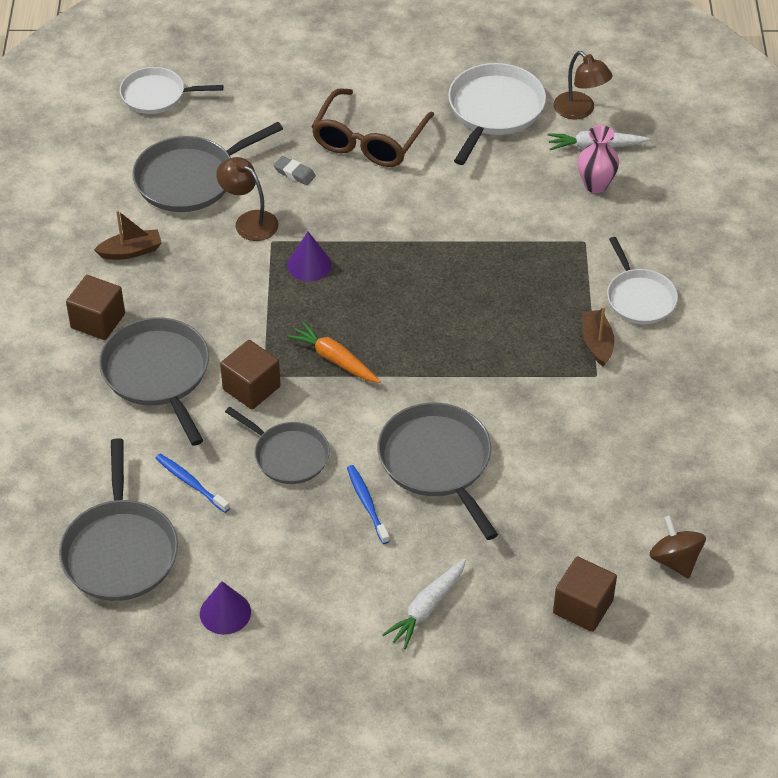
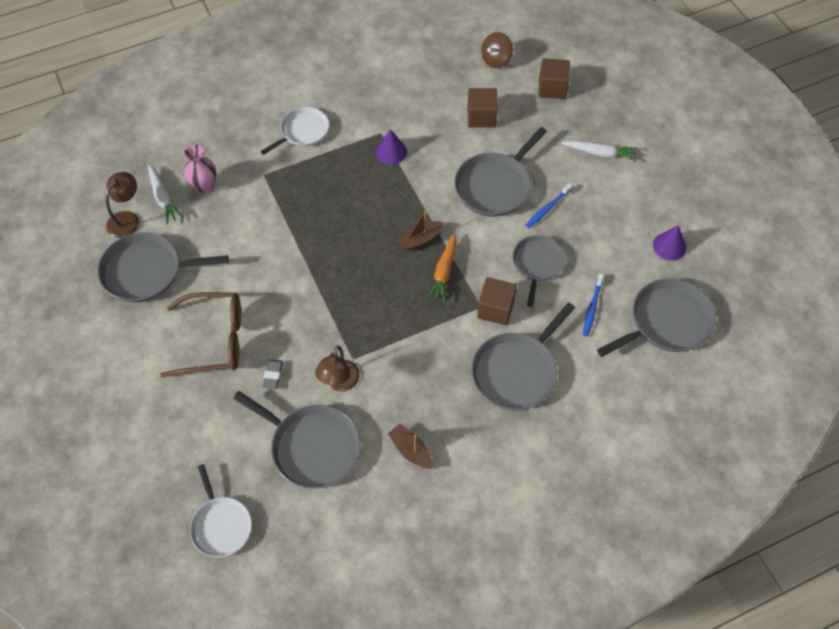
camera: 115 degrees left, 10 degrees up
(98, 321) = (491, 437): brown cube -> brown cube (481, 117)
(309, 265) = (365, 324): purple cone -> purple cone (391, 151)
(494, 110) = (146, 272): white pan -> grey pan
(597, 343) = (353, 140): brown boat -> brown boat (420, 240)

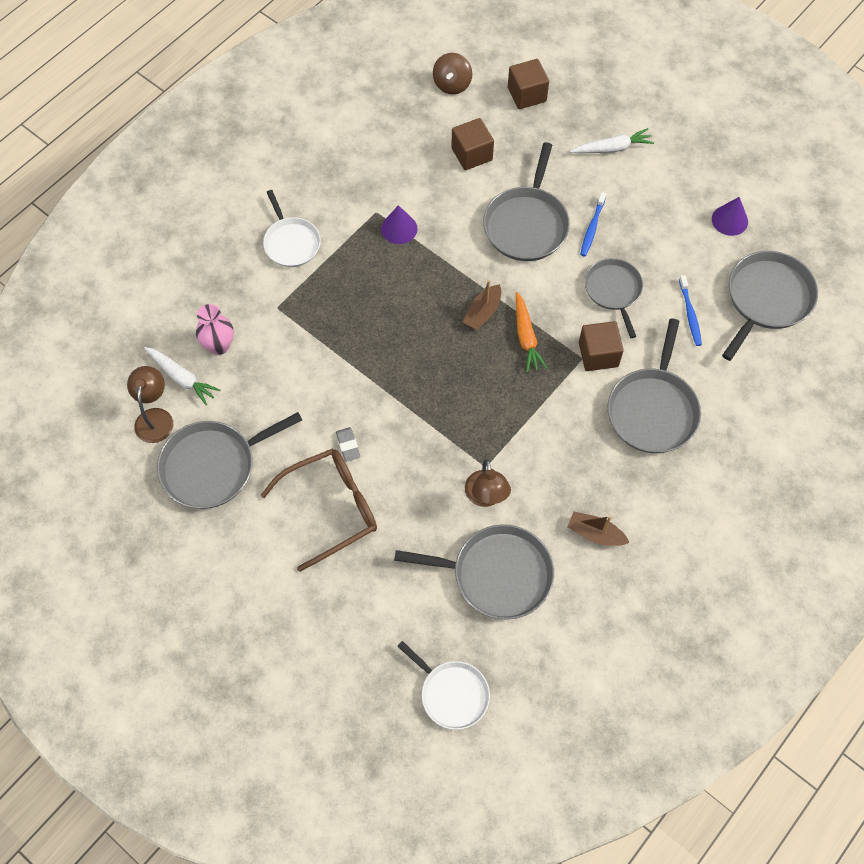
camera: 25 degrees left, 5 degrees up
(273, 375) = (414, 518): grey eraser -> grey eraser (348, 445)
(302, 131) = (291, 242): white pan -> white pan turned 135 degrees clockwise

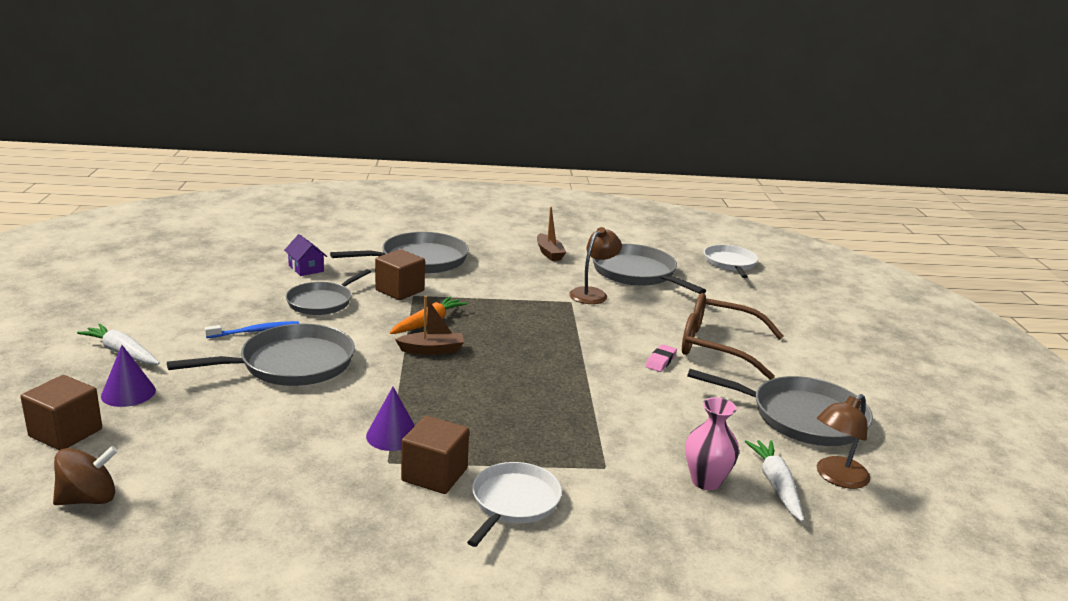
camera: 135 degrees left, 40 degrees down
(348, 445) = (660, 361): grey eraser -> pink eraser
(472, 154) = (218, 433): brown cube -> brown cube (434, 475)
(690, 314) = (306, 268): blue toothbrush -> purple house
(729, 220) = (172, 277): purple cone -> purple cone (128, 393)
(766, 299) = (251, 247): grey pan -> none

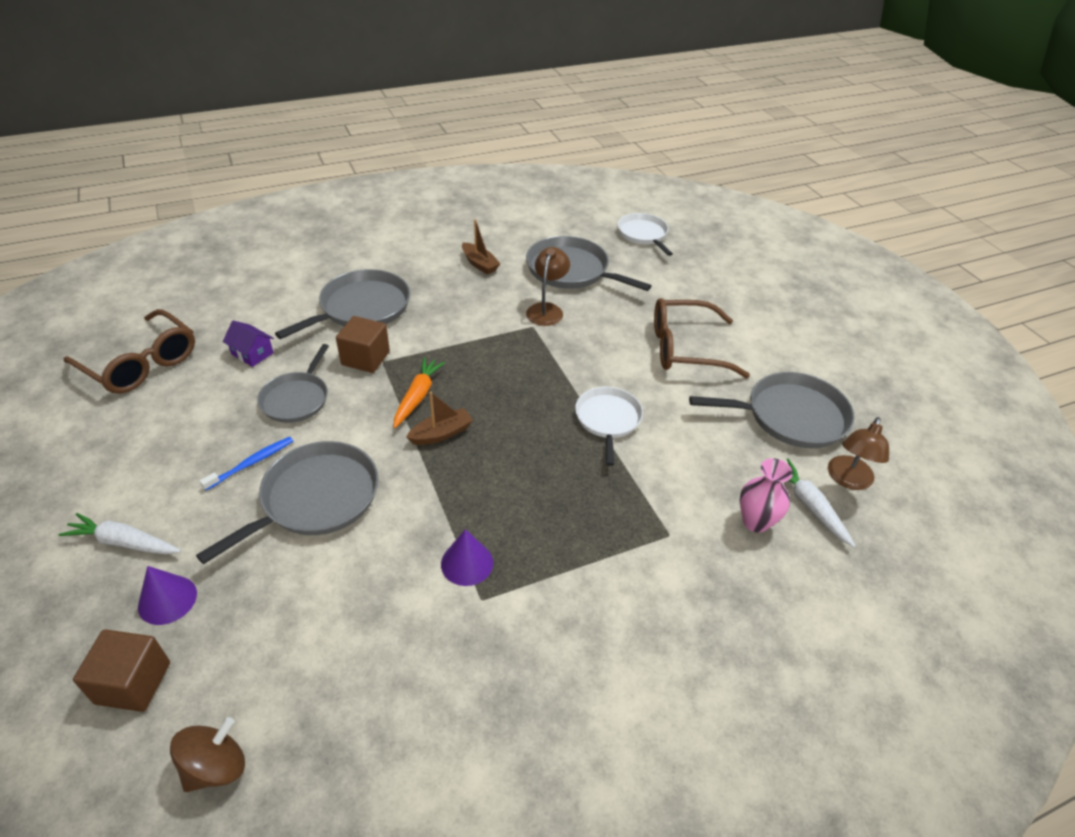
camera: 20 degrees left, 20 degrees up
(214, 257) = (142, 364): none -> brown glasses
(434, 475) = (532, 600): brown cube -> none
(513, 502) = (617, 609): white pan -> white pan (608, 420)
(660, 361) = (648, 383): pink eraser -> none

